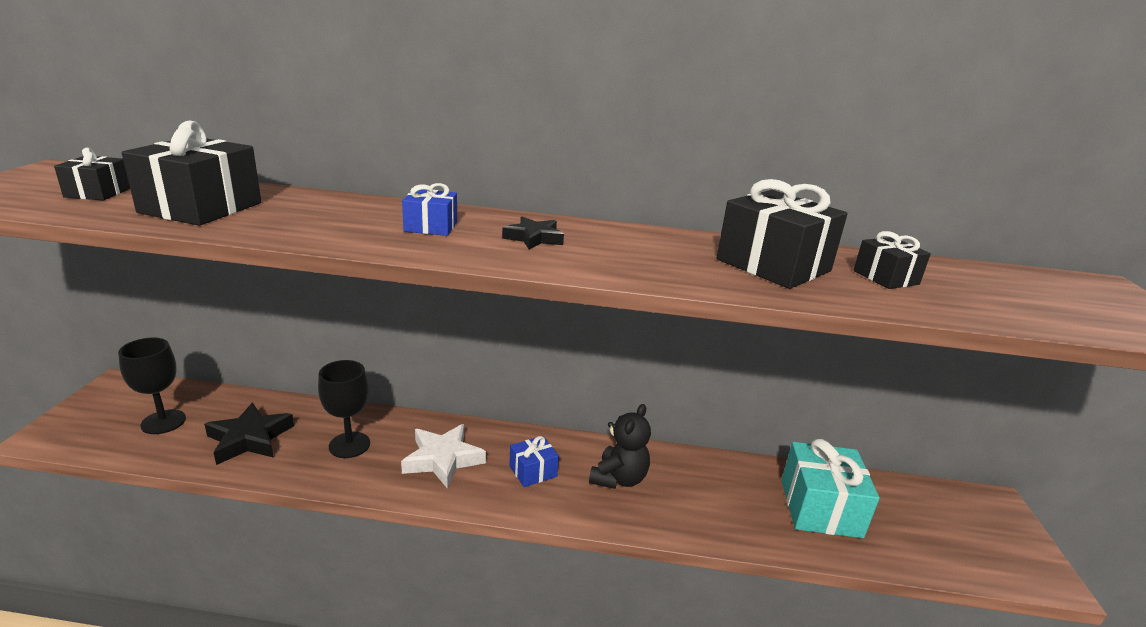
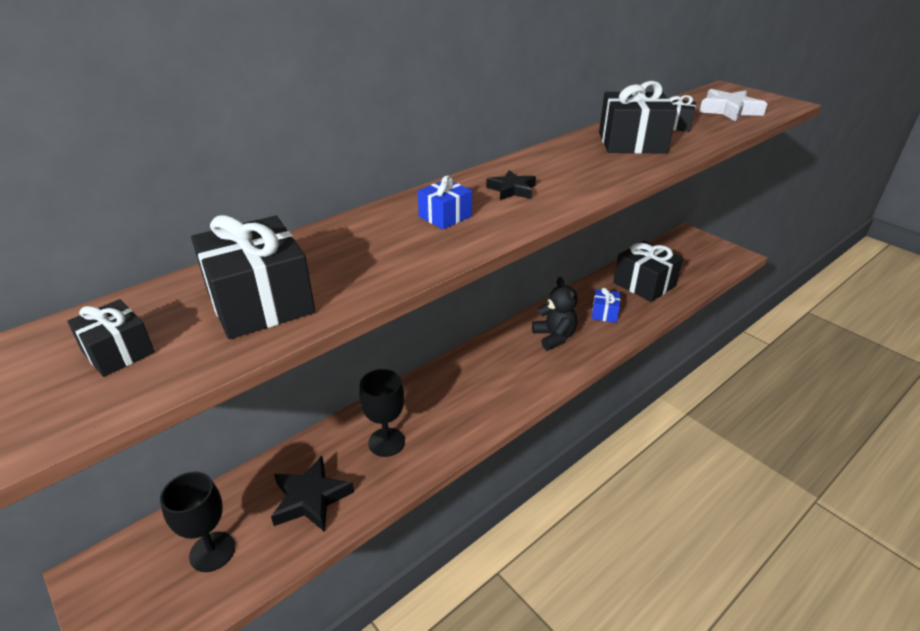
camera: 45 degrees left, 10 degrees up
(443, 459) = (456, 402): white star -> white star (729, 110)
(533, 471) = (511, 367): blue gift -> blue gift (604, 313)
(820, 508) = (644, 284): turquoise gift -> black gift

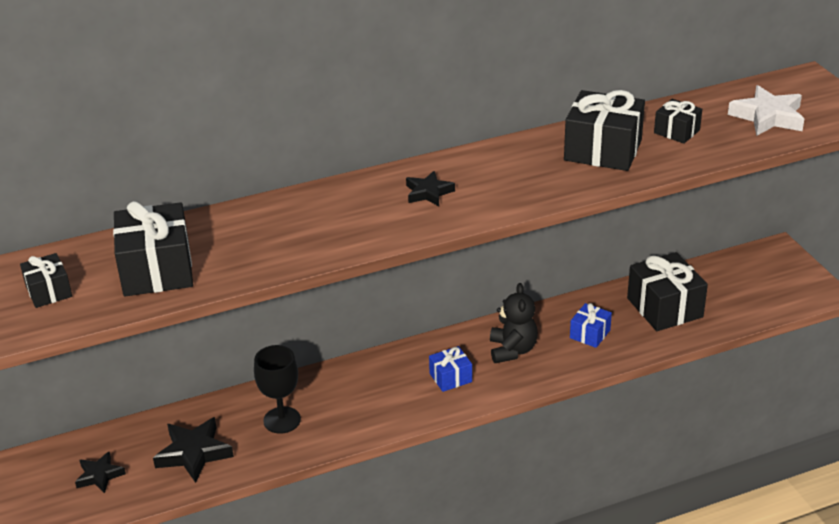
camera: 20 degrees right, 0 degrees up
(212, 551) = (99, 475): black goblet -> black star
(445, 216) = (346, 213): blue gift -> blue gift (450, 377)

